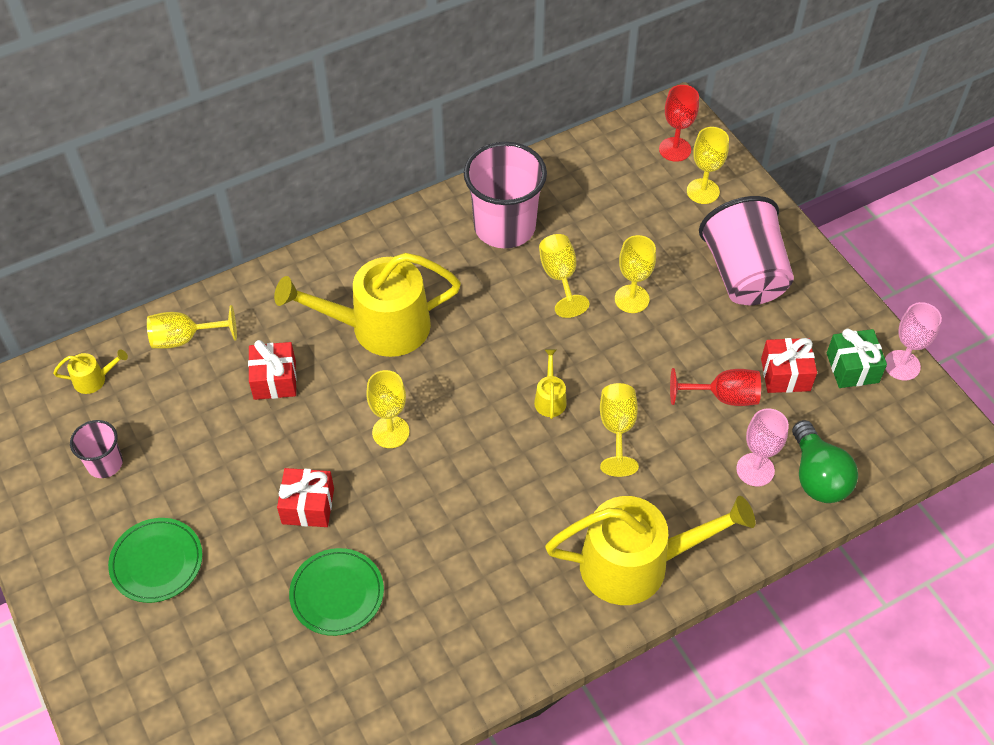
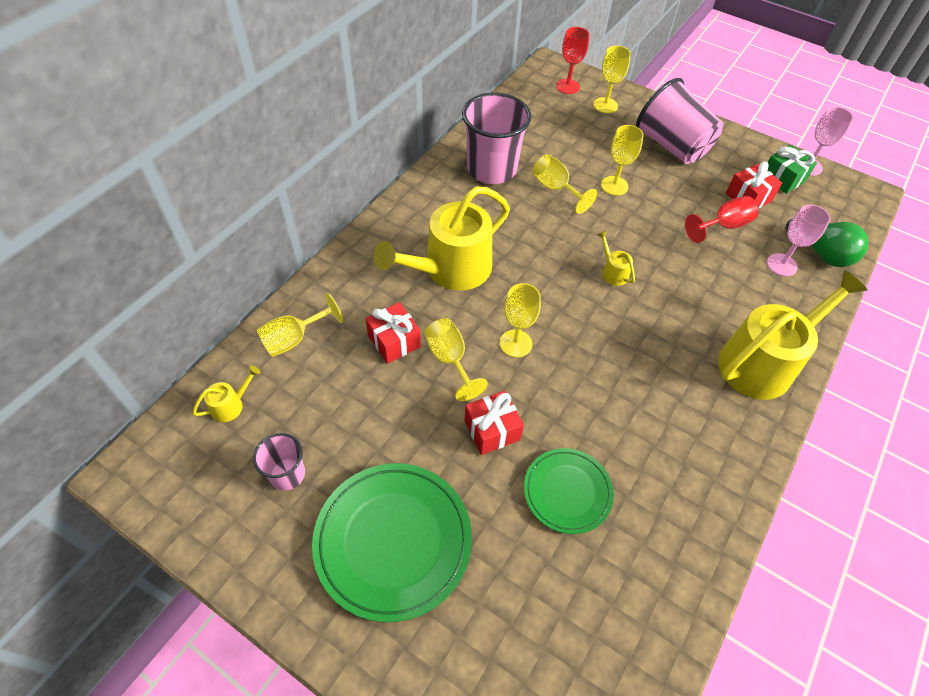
camera: 30 degrees left, 0 degrees up
(157, 562) = (393, 541): green plate -> green plate, size x1.67
(617, 429) = (674, 274): yellow goblet -> yellow goblet (450, 359)

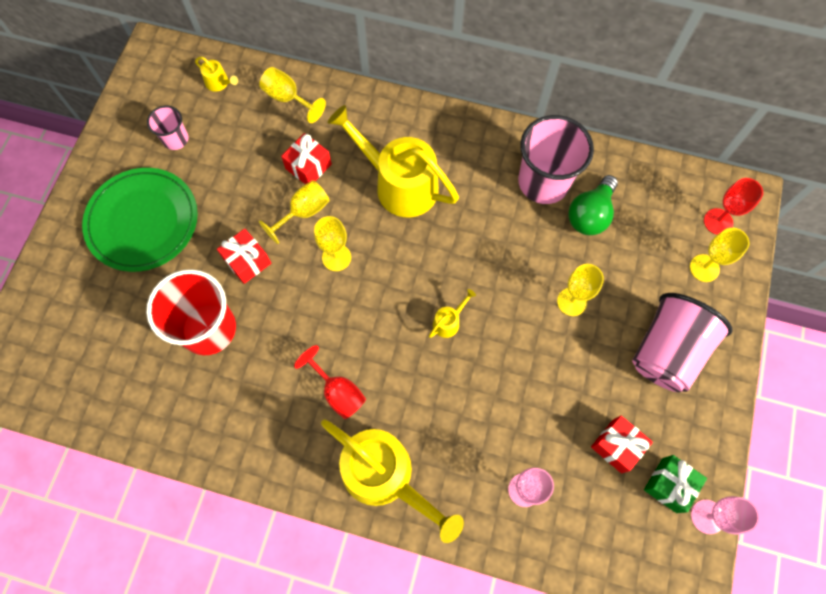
camera: 75 degrees right, 15 degrees up
(555, 189) = (541, 246): yellow goblet -> none
(567, 492) = (208, 329): green plate -> red cup
(723, 226) = (558, 422): red goblet -> red goblet (338, 392)
(821, 253) = (560, 534): green light bulb -> green light bulb (590, 214)

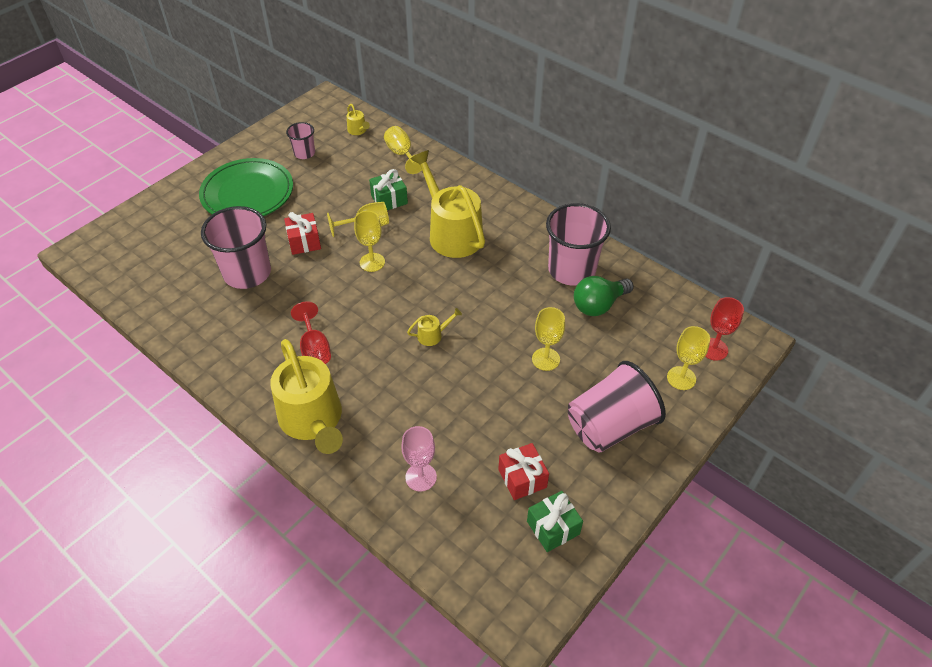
camera: 25 degrees right, 20 degrees down
(208, 329) = (247, 273): red cup -> pink cup
(308, 166) = (389, 199): red gift -> green gift
(707, 516) = (575, 568): pink goblet -> none

